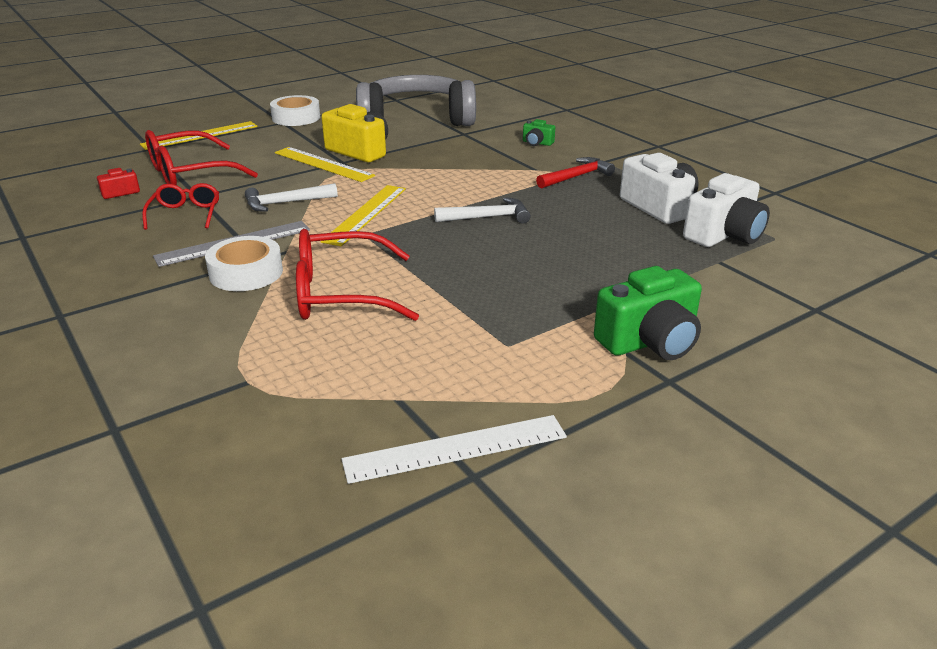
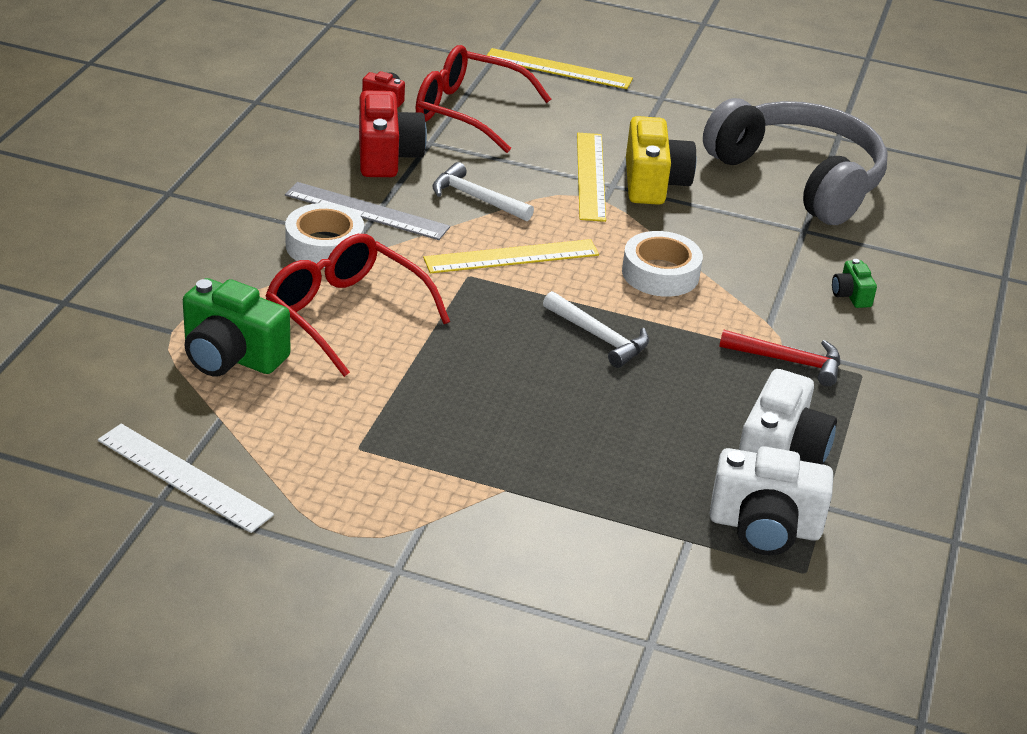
camera: 50 degrees right, 5 degrees up
(185, 214) = (387, 156): red glasses -> red camera
(296, 118) = (684, 99): white tape -> white tape (660, 273)
(649, 341) = (455, 536): green camera -> green camera (231, 356)

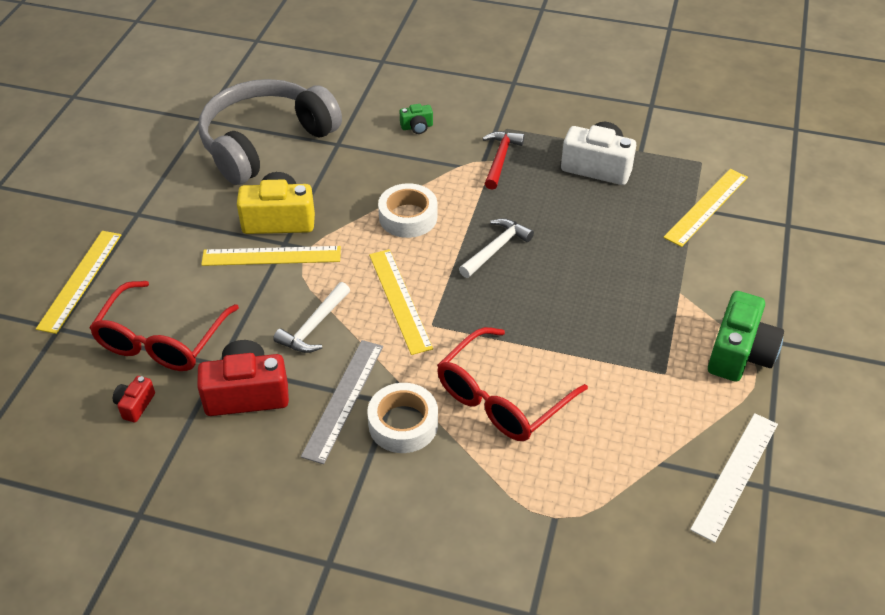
camera: 90 degrees left, 10 degrees up
(231, 356) = (578, 468): green camera -> green camera (739, 353)
(692, 555) = (706, 207): none -> yellow ruler
(764, 527) = (669, 176): white camera -> none

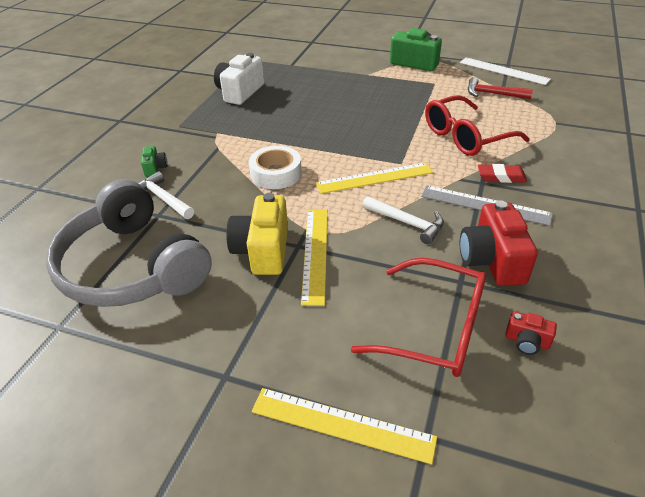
camera: 85 degrees left, 5 degrees down
(403, 424) = (501, 177): white tape -> red eraser
(496, 249) = (320, 134): white hammer -> white hammer (163, 199)
(500, 159) = (216, 129): red hammer -> red hammer (493, 94)
(502, 397) = (466, 136): red glasses -> red glasses turned 105 degrees clockwise
(706, 207) = (291, 61): yellow ruler -> none

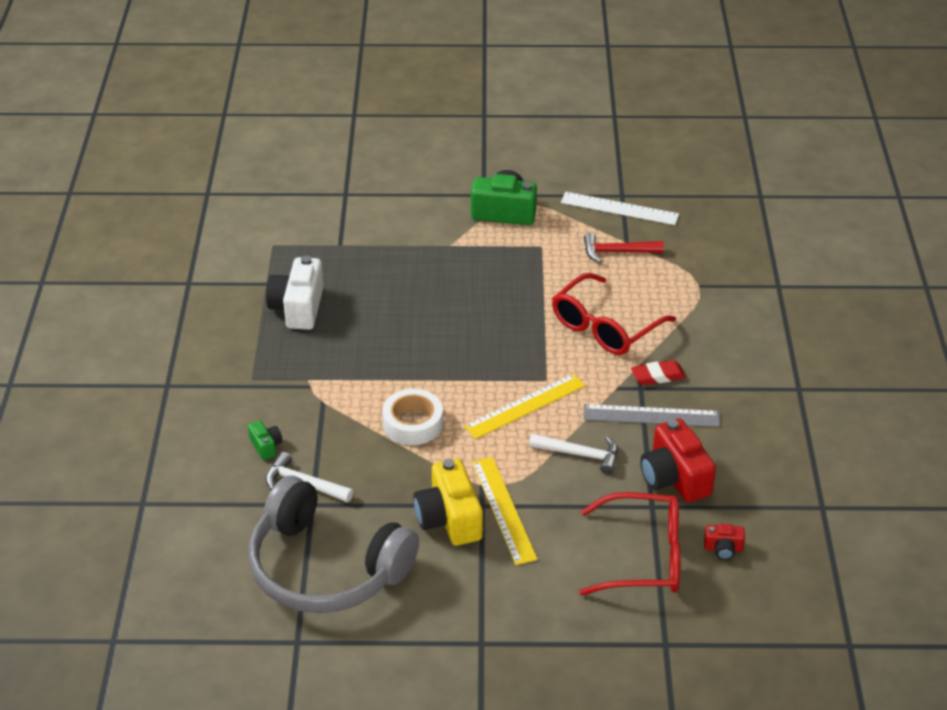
camera: 20 degrees left, 0 degrees up
(342, 424) = (596, 653): yellow ruler -> none

